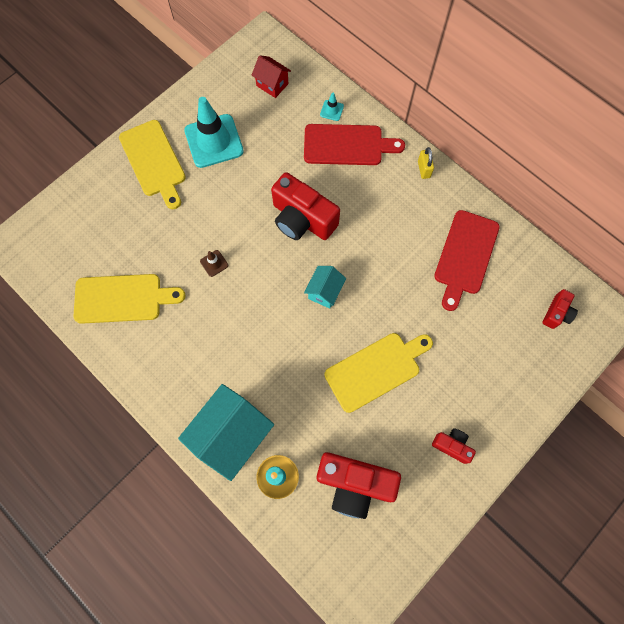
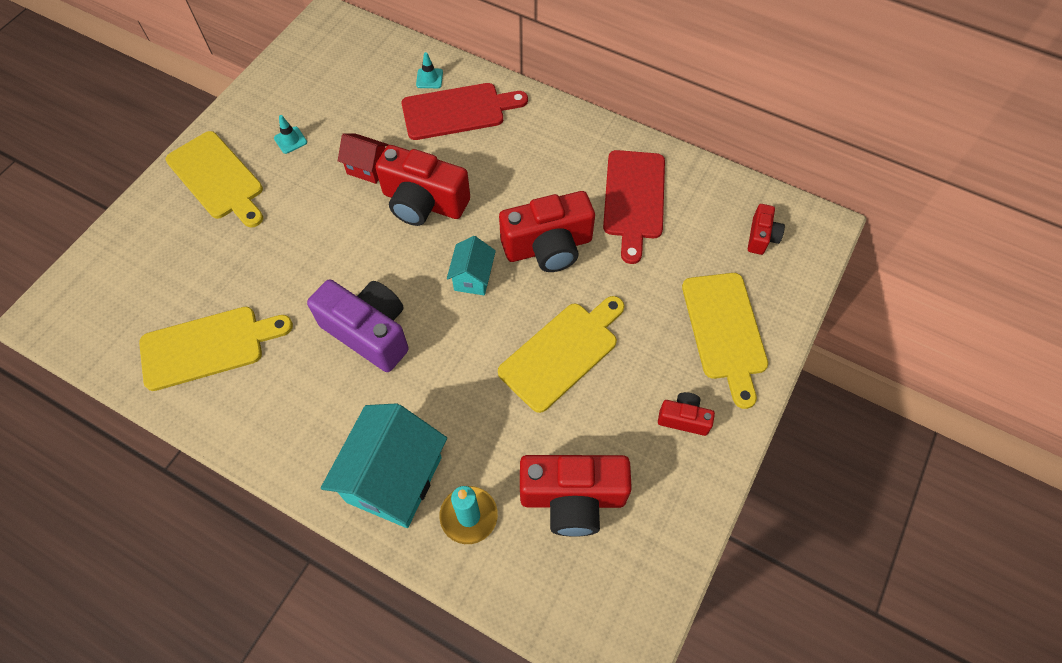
camera: 15 degrees left, 10 degrees down
(214, 141) = (290, 140): turquoise traffic cone -> turquoise traffic cone, size x0.41
(214, 263) = (322, 277): brown traffic cone -> none
(238, 317) = (369, 332): none -> purple camera
(272, 85) = (349, 66): red house -> red house (368, 168)
(388, 280) = (548, 247): none -> red camera
(423, 169) = (557, 118): yellow padlock -> none
(504, 384) = (725, 331): none -> yellow cutting board

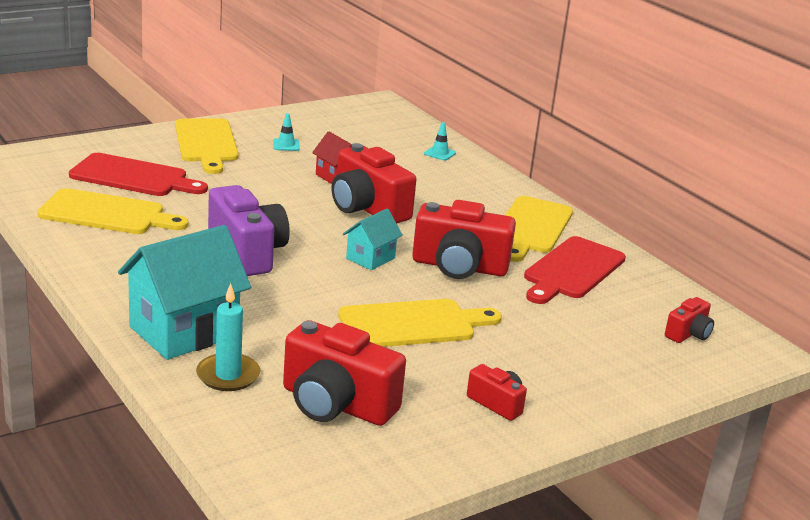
camera: 25 degrees right, 35 degrees down
(458, 111) = (448, 176): red cutting board -> red cutting board (134, 177)
(725, 331) = (593, 371): yellow cutting board -> yellow cutting board (531, 228)

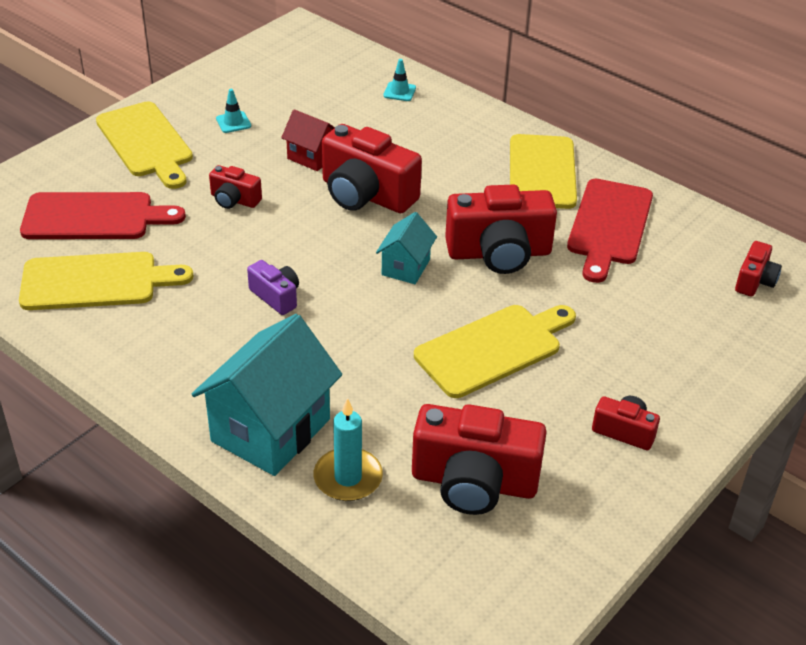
camera: 15 degrees left, 15 degrees up
(247, 253) = (276, 296): purple camera -> purple camera, size x0.51
(254, 189) = (234, 200): none -> red camera

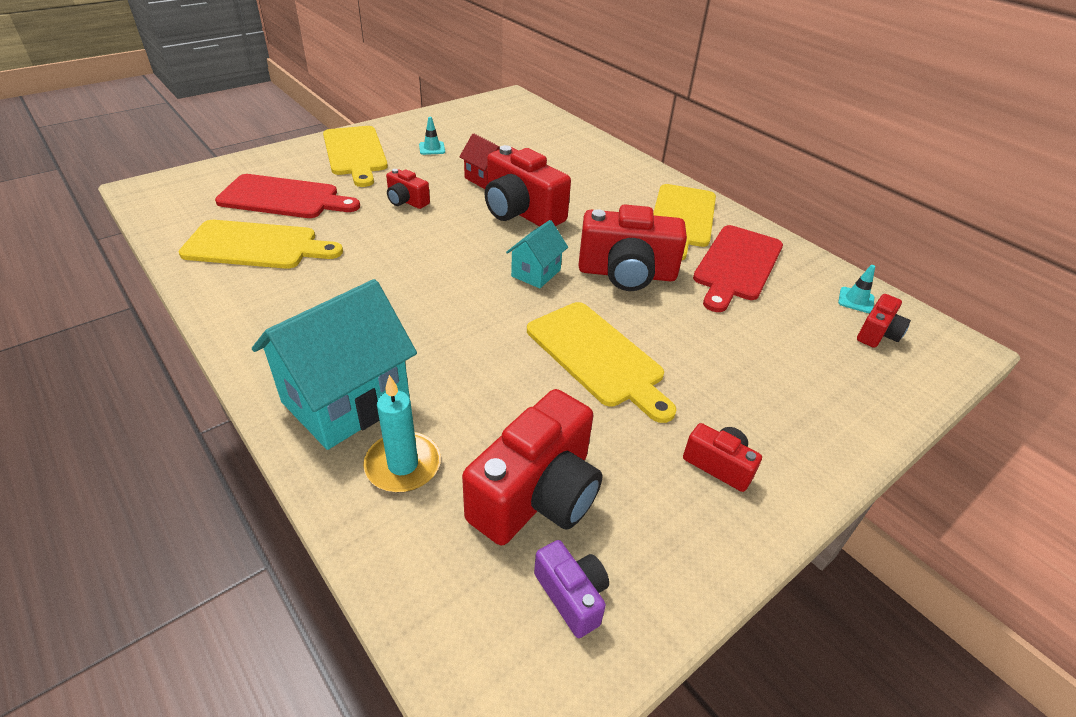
camera: 10 degrees right, 0 degrees up
(276, 296) = (407, 280): purple camera -> purple camera (572, 595)
(399, 92) = (576, 145): turquoise traffic cone -> turquoise traffic cone (856, 300)
(474, 482) = (537, 495): red camera -> red camera turned 75 degrees counterclockwise
(493, 348) = (598, 357): yellow cutting board -> yellow cutting board turned 75 degrees clockwise

